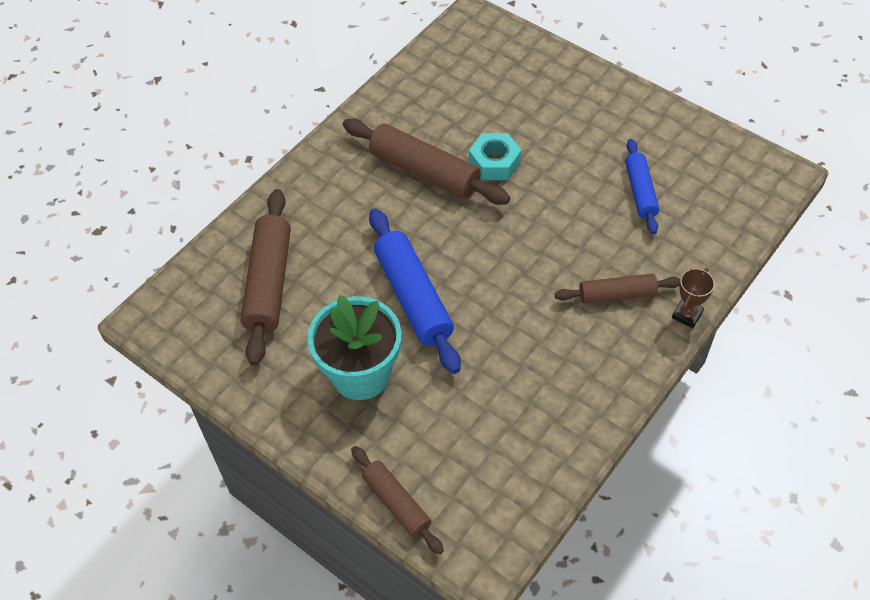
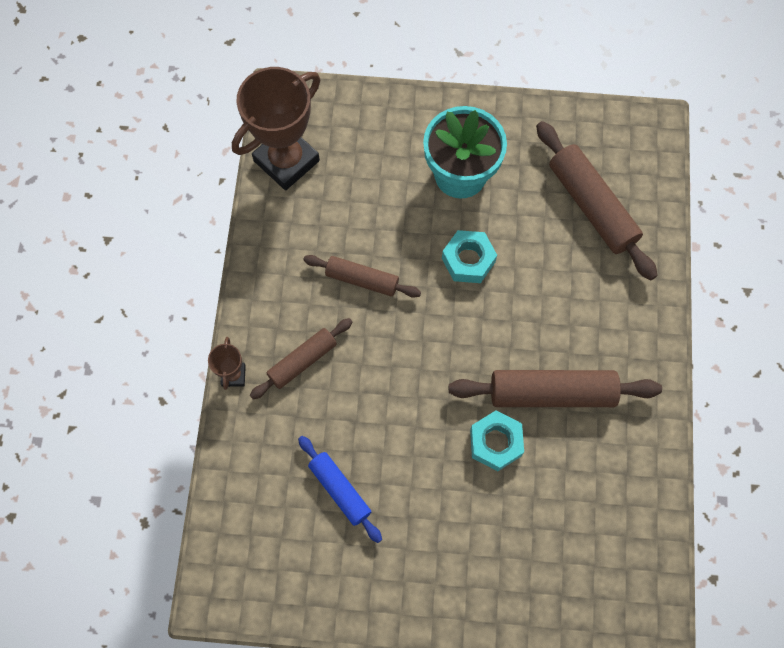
camera: 145 degrees right, 15 degrees up
(396, 503) = (366, 101): brown rolling pin -> brown rolling pin (362, 280)
(413, 297) = (468, 260): blue rolling pin -> turquoise nut
(522, 485) = (286, 161): none -> brown trophy

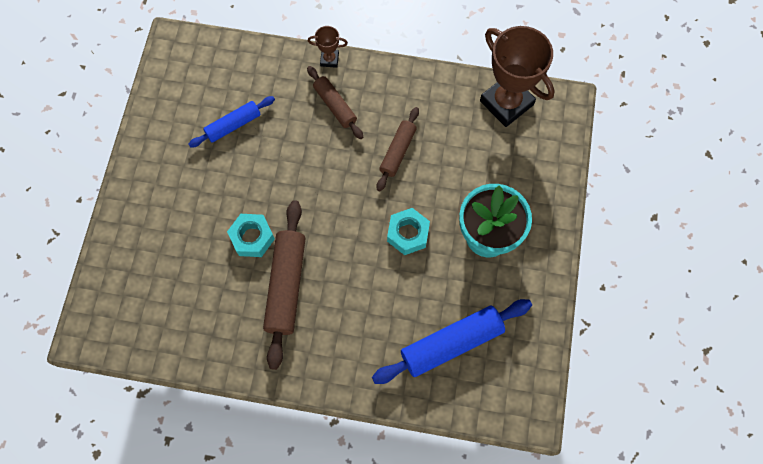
camera: 95 degrees right, 0 degrees up
(591, 206) = (451, 343): brown rolling pin -> blue rolling pin

